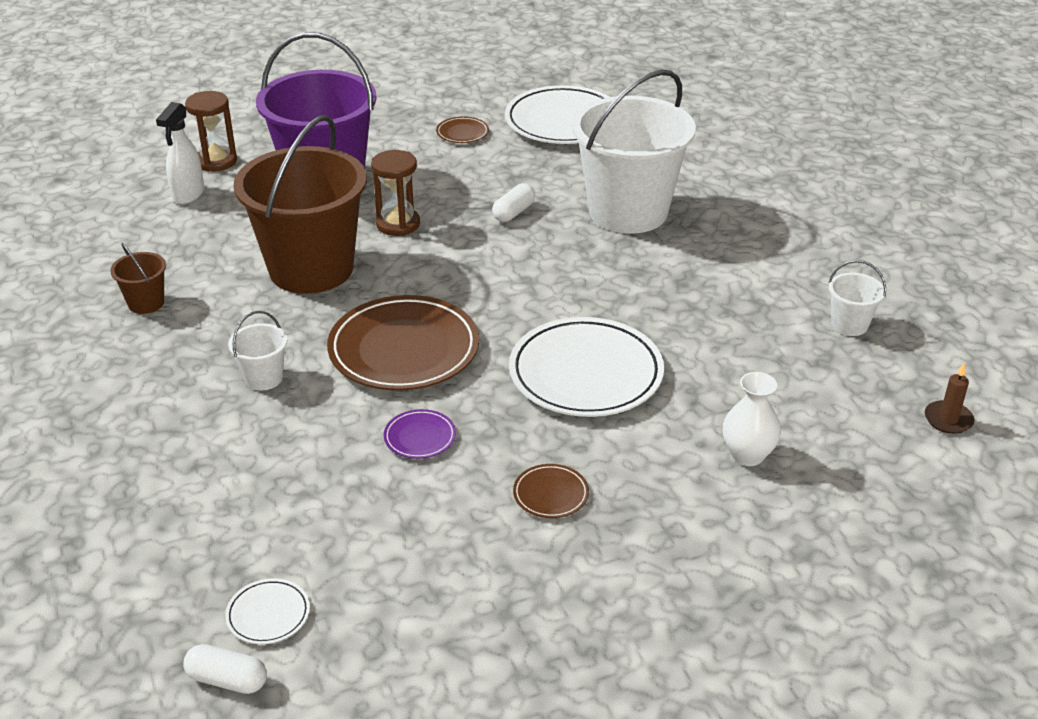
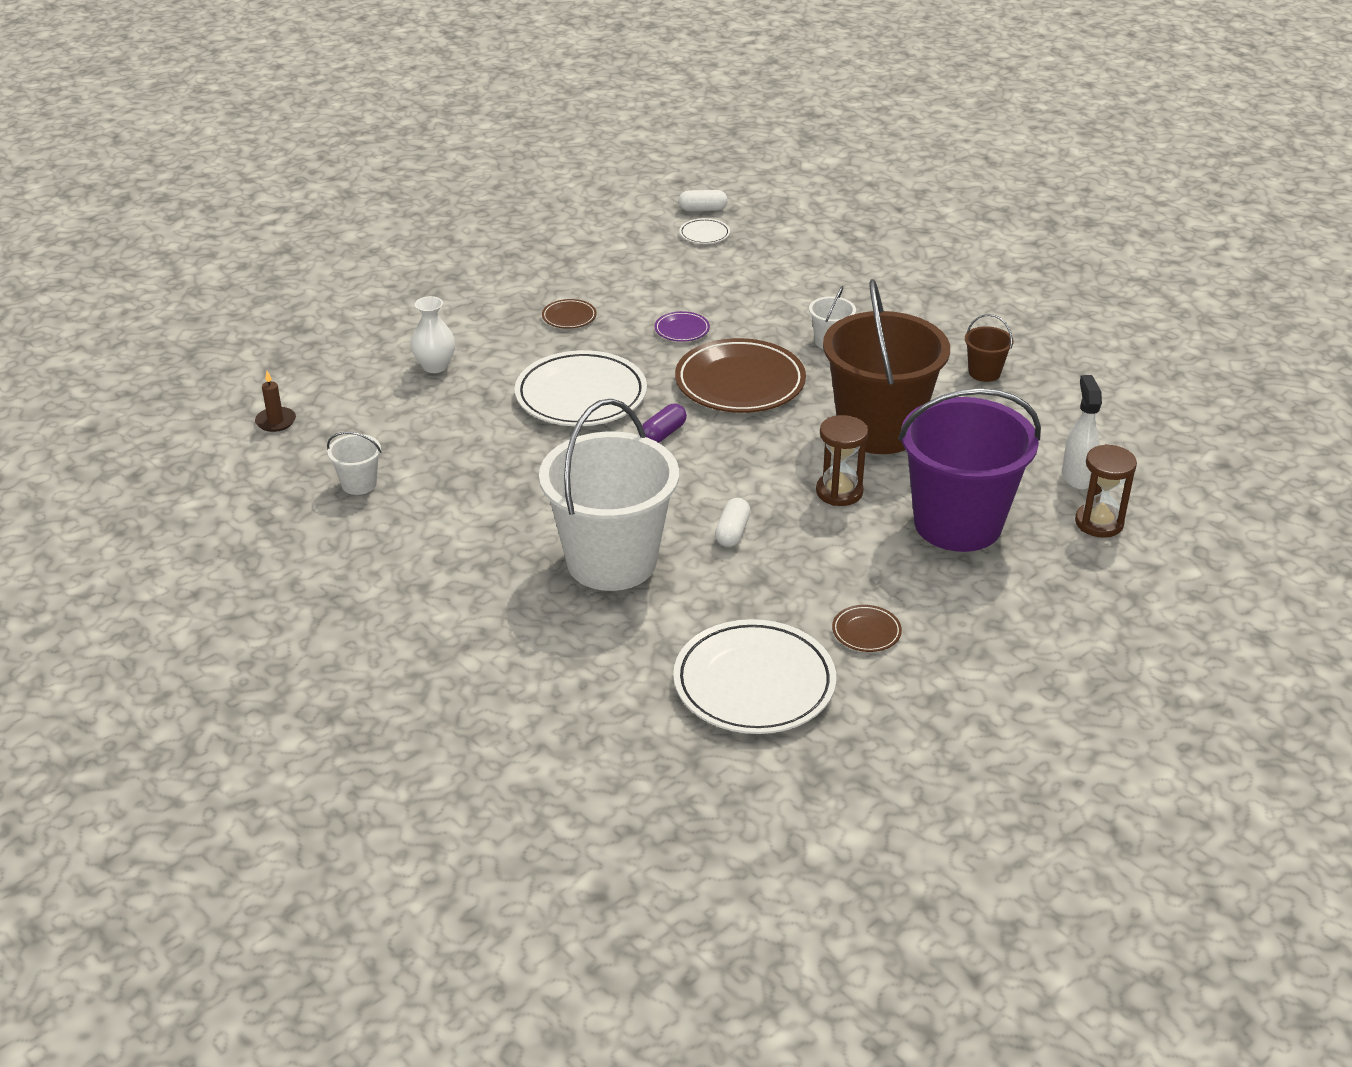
camera: 160 degrees right, 0 degrees up
(521, 310) = (663, 433): none -> purple capsule

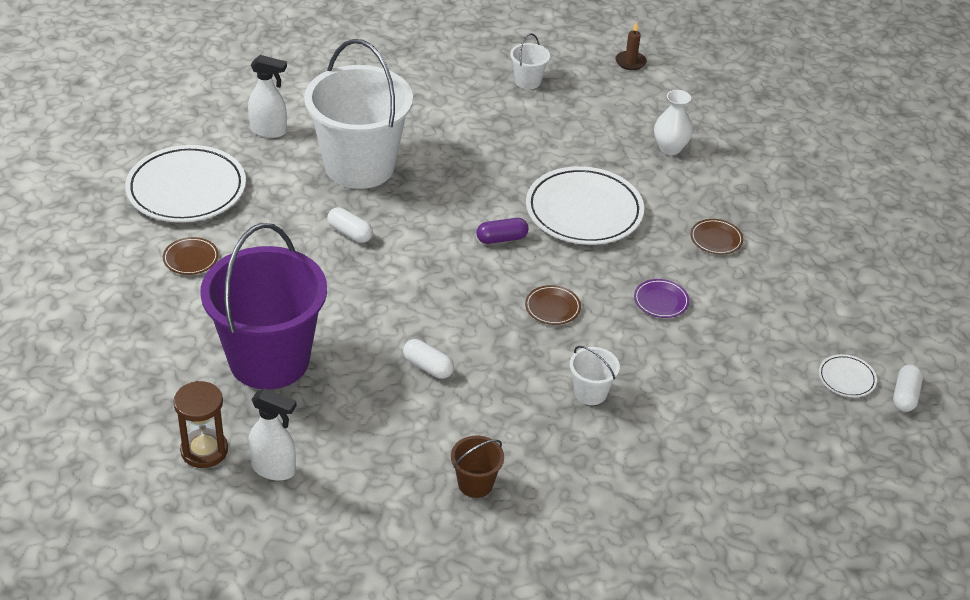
camera: 110 degrees right, 5 degrees up
(592, 657) = (269, 131): none -> white spray bottle
(663, 433) = (501, 239): purple capsule -> purple capsule turned 75 degrees counterclockwise
(740, 382) = (552, 307): brown plate -> brown plate, size x0.44
(839, 492) = (358, 308): brown hourglass -> none
(878, 430) = (428, 367): brown bucket -> white capsule

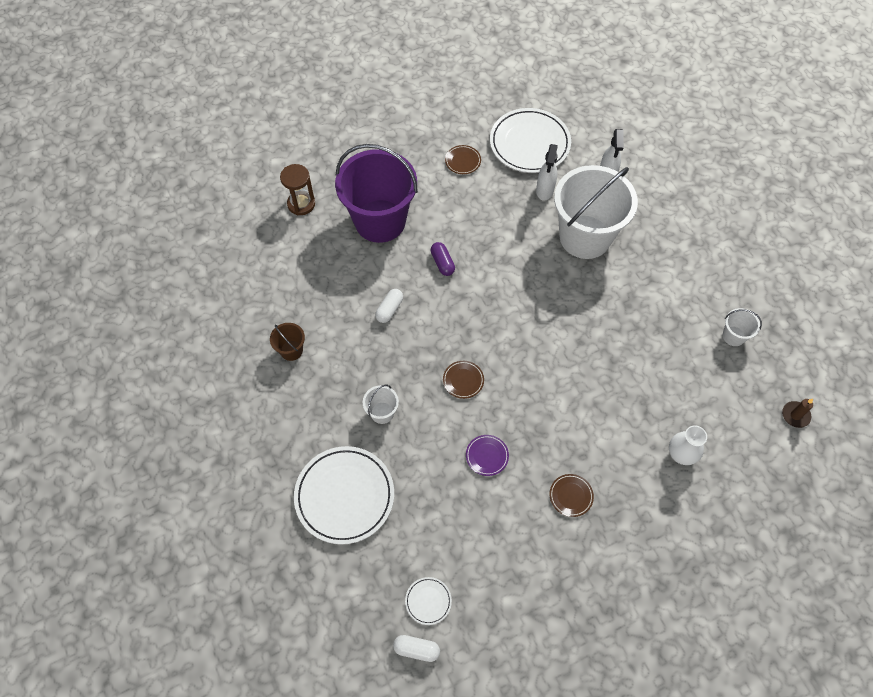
camera: 85 degrees right, 20 degrees up
(274, 469) = (291, 241): white spray bottle -> white spray bottle (544, 190)
(350, 233) = (510, 243): white capsule -> none
(501, 239) = (530, 339): purple capsule -> purple capsule (442, 263)
(584, 211) = (577, 393): white plate -> white plate (344, 496)

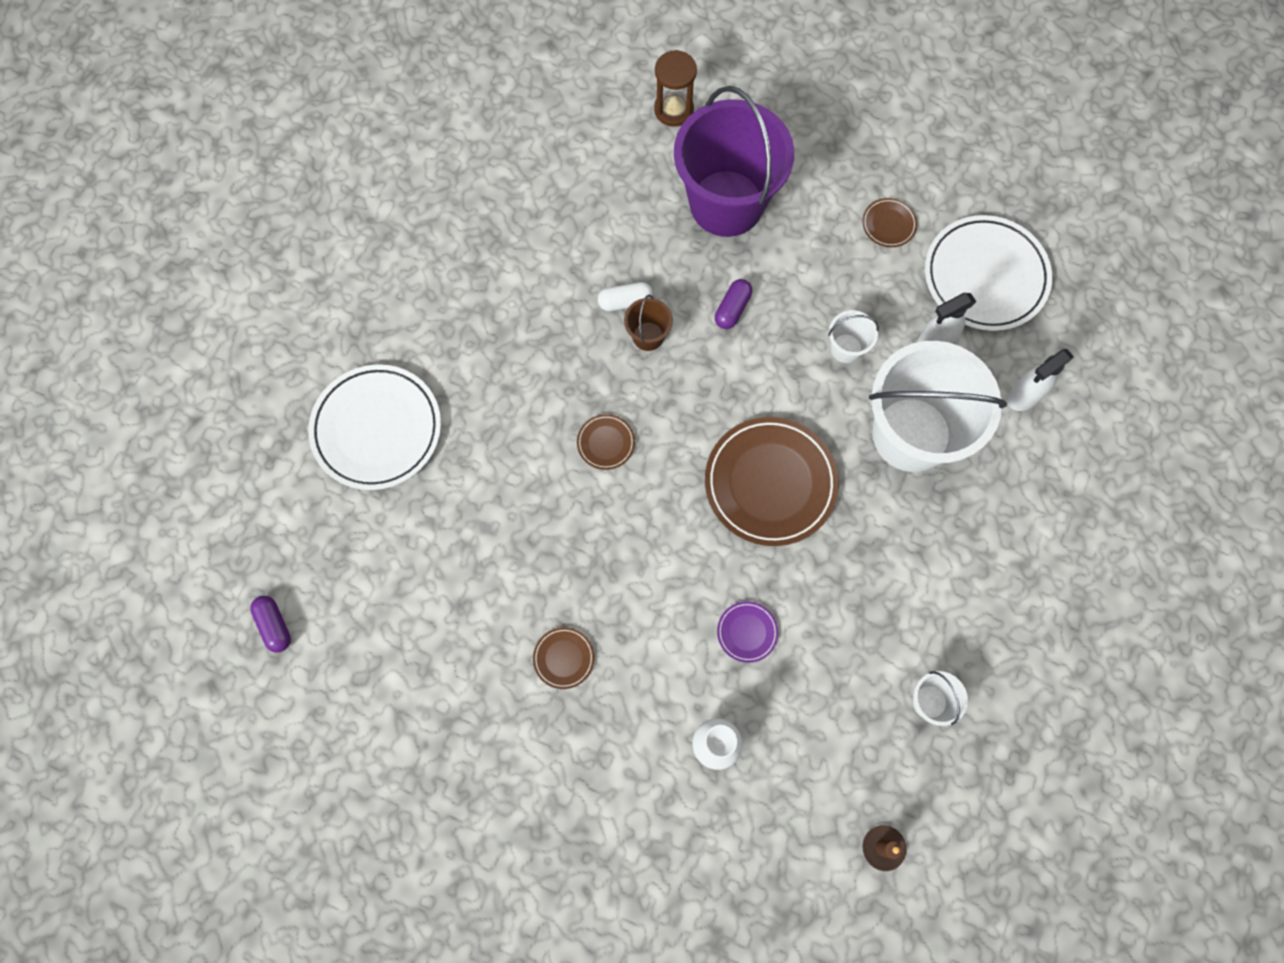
camera: 50 degrees right, 10 degrees up
(291, 350) = (492, 246): brown bucket -> brown bucket (648, 336)
(382, 413) = (498, 391): white bucket -> white bucket (846, 348)
(416, 649) = (274, 625): white capsule -> purple capsule
(428, 601) = (331, 598): white plate -> none
(487, 456) = (537, 535): purple plate -> purple plate (747, 632)
(556, 319) = (770, 483): none -> brown plate

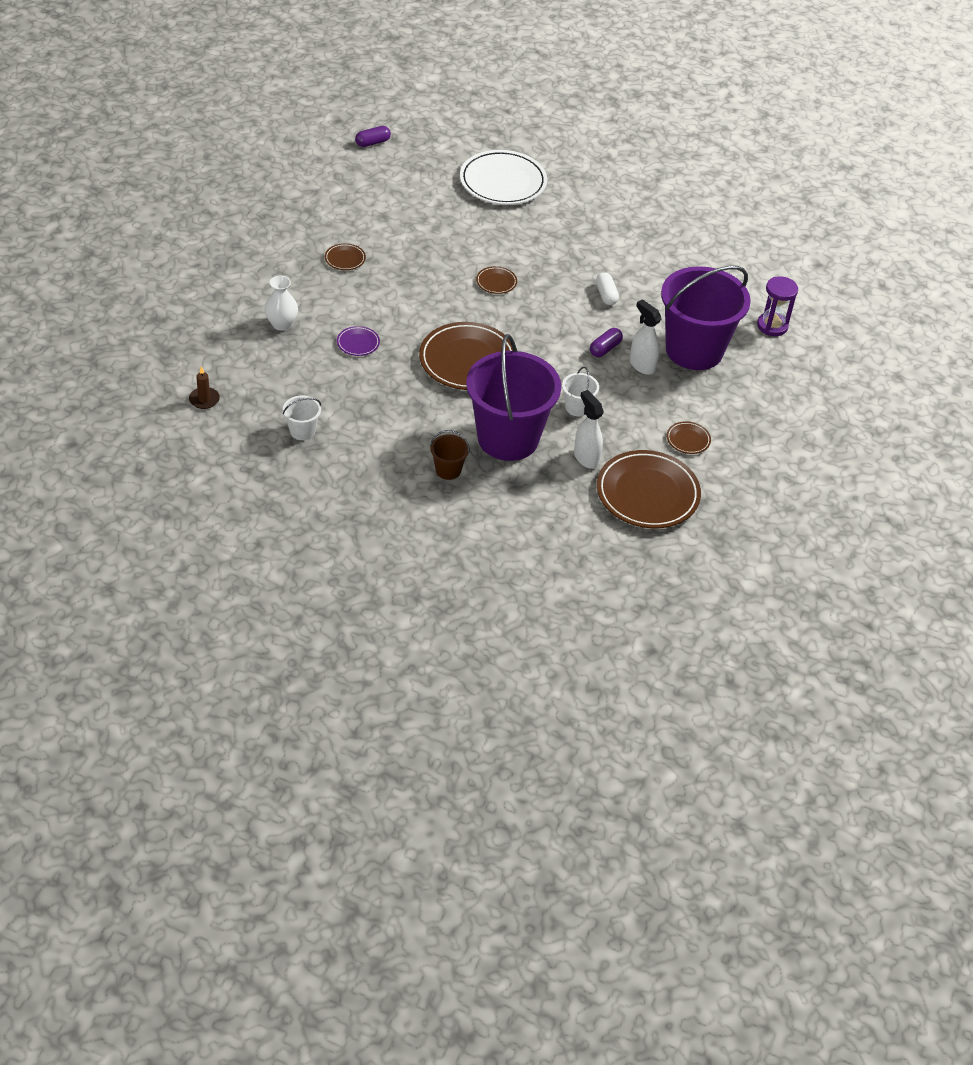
camera: 85 degrees right, 25 degrees down
(648, 336) = (579, 305): brown bucket -> brown bucket (448, 470)
(673, 109) = (772, 326): brown hourglass -> purple hourglass
(732, 309) = (605, 349): purple capsule -> purple capsule turned 75 degrees counterclockwise
(911, 434) = (508, 438): white bucket -> purple bucket
(985, 276) = (647, 493): white plate -> brown plate
(1024, 396) = (543, 507): white spray bottle -> white spray bottle (642, 365)

